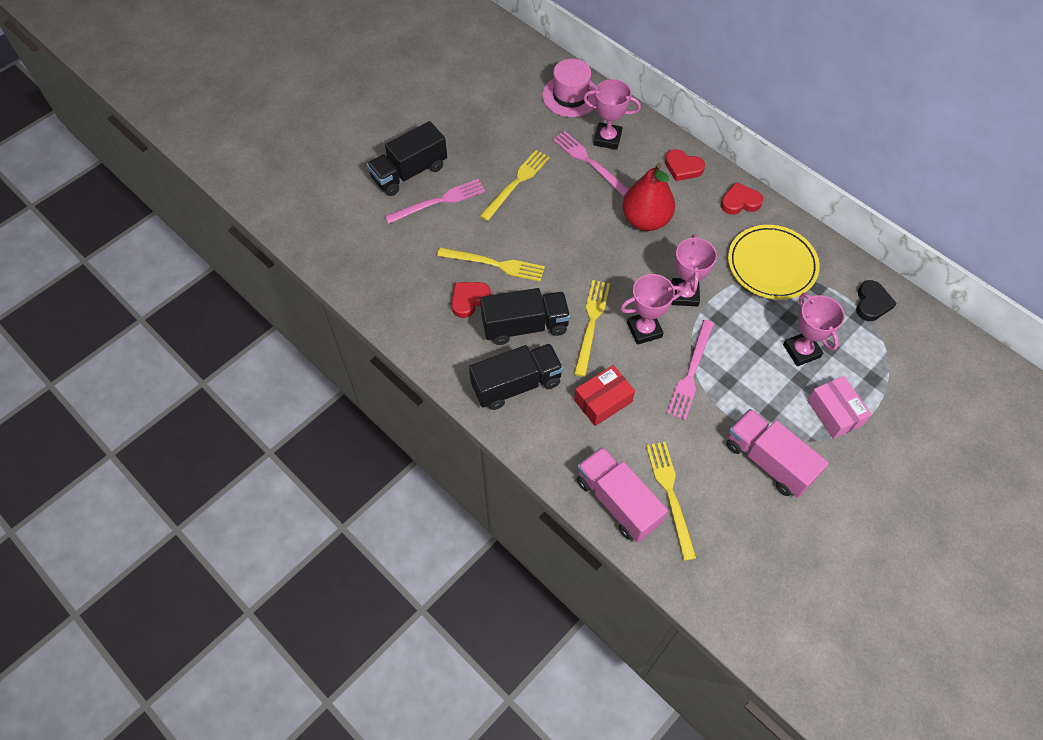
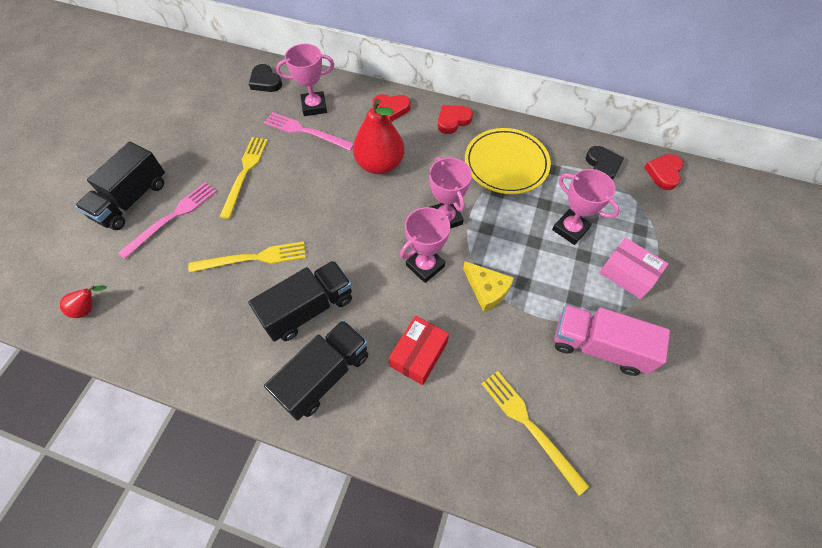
camera: 25 degrees left, 0 degrees up
(347, 255) = (89, 308): none -> red pear
(469, 300) = (240, 305): red heart -> red heart (664, 173)
(570, 96) = (265, 81): pink hat -> black heart
(591, 324) = (373, 280): yellow fork -> none
(617, 501) = (482, 459): pink truck -> none
(691, 372) = (487, 289): pink fork -> yellow cheese

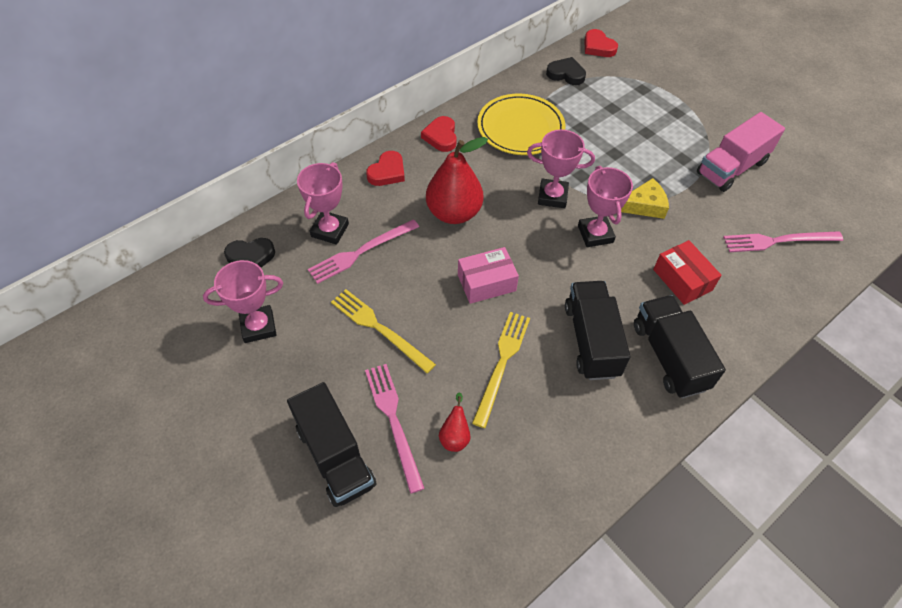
camera: 60 degrees left, 5 degrees down
(89, 308) = (471, 549): red pear -> red pear (455, 436)
(529, 426) = (778, 241): yellow fork -> pink fork
(570, 229) = (616, 126): pink trophy -> pink trophy (258, 326)
(628, 274) = (678, 118): pink box -> pink box (486, 283)

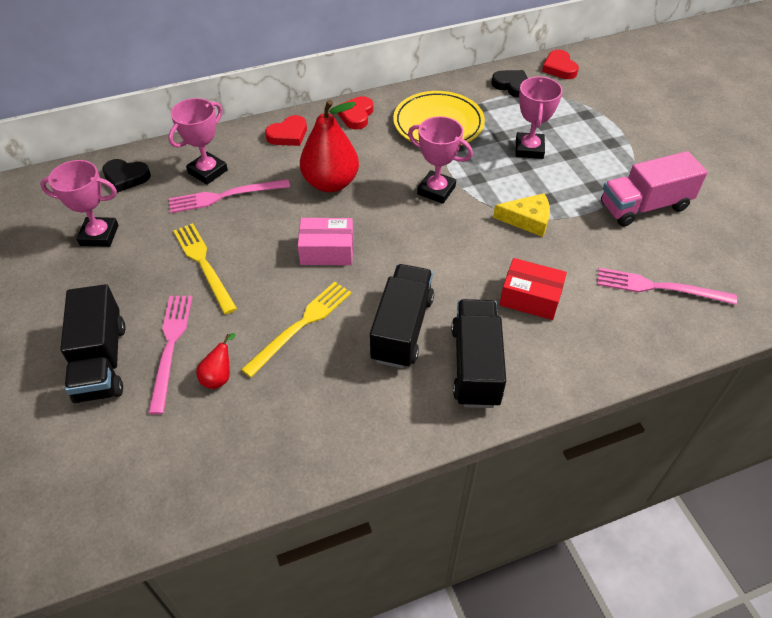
camera: 20 degrees right, 5 degrees down
(595, 234) = (461, 234): pink trophy -> pink trophy (529, 149)
(682, 280) = (530, 298): red box -> red box turned 60 degrees counterclockwise

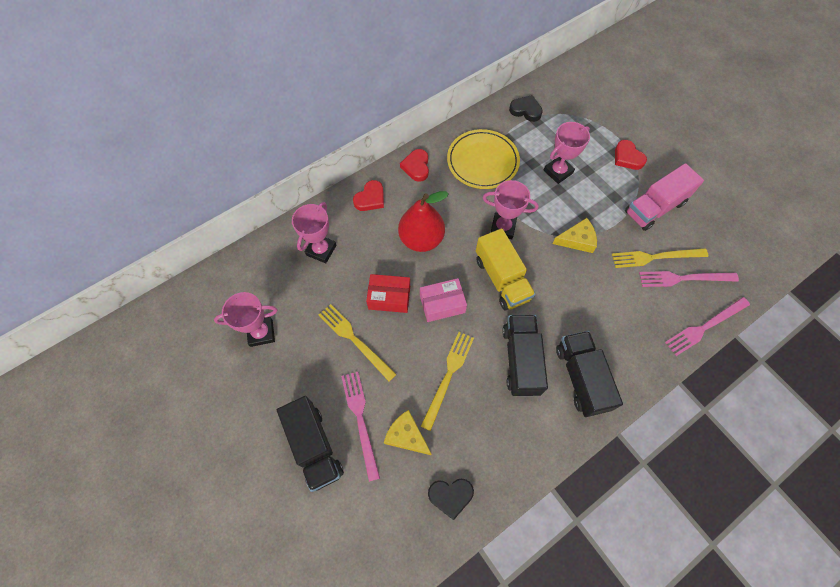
camera: 15 degrees left, 15 degrees up
(126, 177) = (258, 271): black heart -> black heart (450, 496)
(219, 376) = (406, 436): red pear -> yellow cheese
(225, 196) = (344, 271): pink fork -> pink fork (705, 327)
(413, 240) = (502, 279): none -> yellow truck
(529, 149) = (558, 172): pink trophy -> pink trophy turned 60 degrees clockwise
(530, 298) = (600, 310): red box -> red box (389, 297)
(559, 68) = (556, 84): red heart -> red heart (627, 157)
(627, 257) = (655, 257): none -> yellow fork

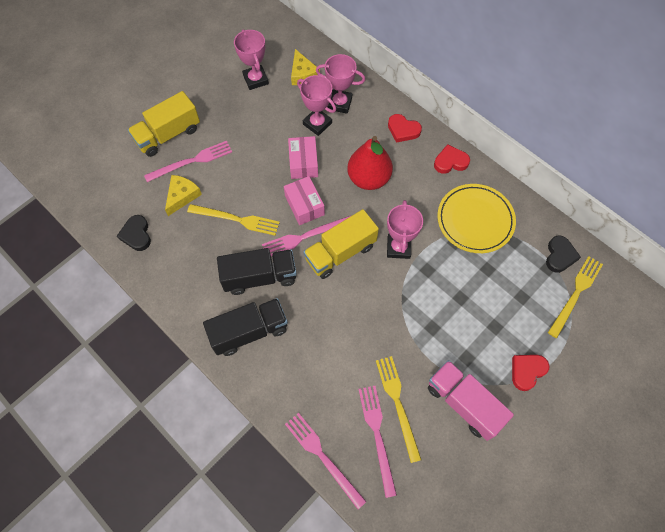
camera: 80 degrees right, 0 degrees up
(314, 446) = (168, 135): black truck -> yellow truck
(354, 340) = (259, 144): yellow fork -> yellow fork (575, 294)
(389, 297) = (303, 163): red box -> pink box
(479, 309) = (305, 237): none -> pink fork
(558, 172) = (484, 296): pink trophy -> pink trophy (317, 124)
(577, 240) = (401, 320): yellow cheese -> yellow cheese (302, 74)

